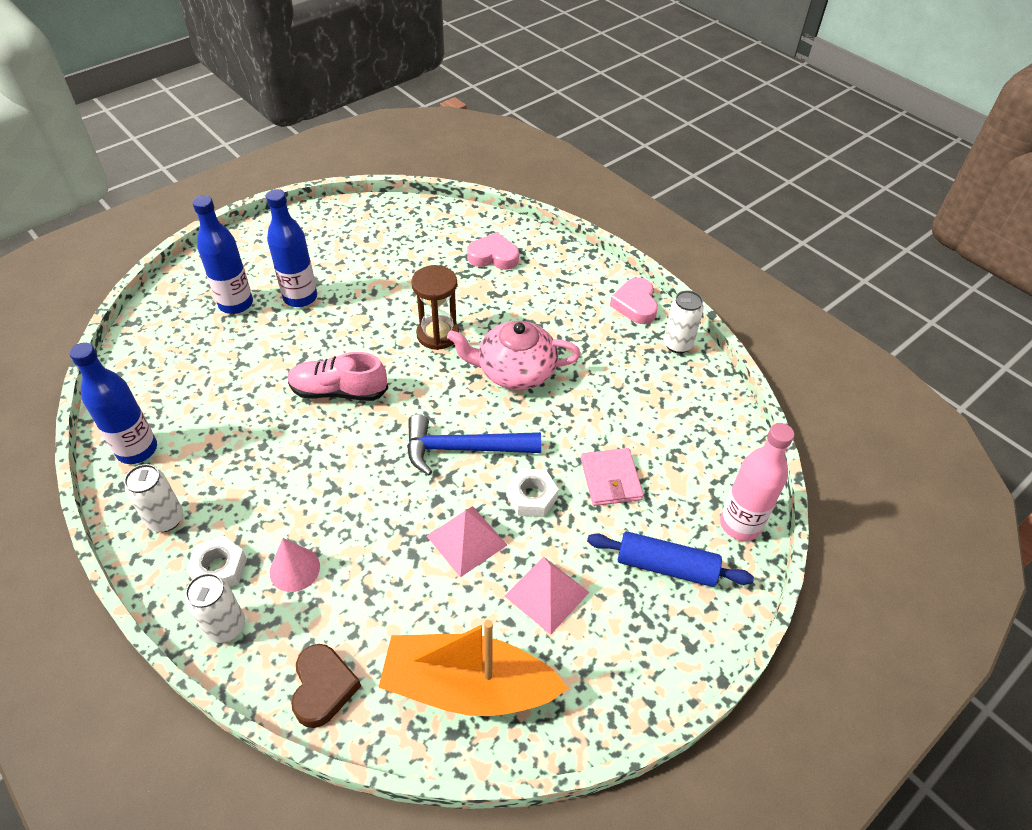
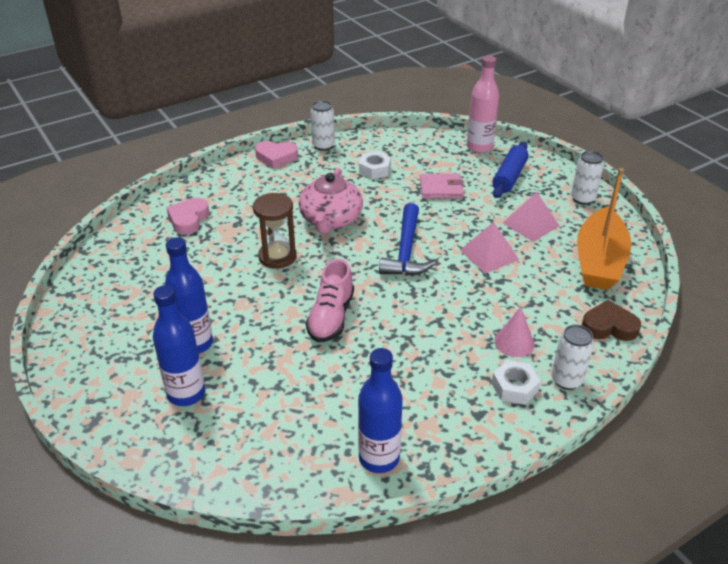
camera: 80 degrees left, 10 degrees down
(166, 519) = (464, 427): white can -> white can (582, 199)
(531, 497) = (453, 223): white nut -> white nut (374, 170)

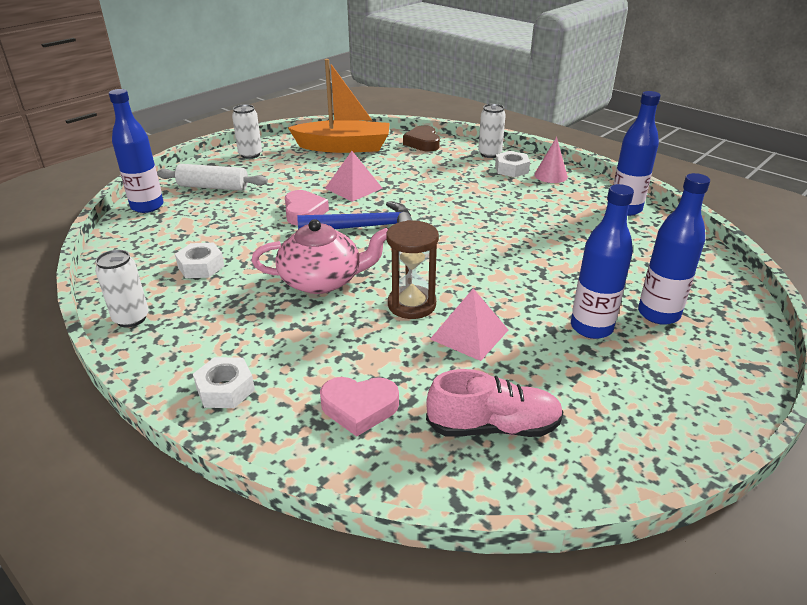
camera: 105 degrees left, 5 degrees down
(235, 176) = (225, 389): none -> white nut
(276, 157) = (164, 358): pink heart -> pink heart (304, 212)
(331, 317) = (490, 252): pink shoe -> pink shoe (493, 427)
(441, 188) = (241, 220): pink wallet -> none
(479, 147) = (147, 206): pink bottle -> blue bottle
(509, 177) = (213, 187): blue rolling pin -> white rolling pin
(514, 342) = (464, 172): pink cone -> pink cone (551, 175)
(531, 224) = (298, 173): pink pyramid -> pink pyramid (469, 334)

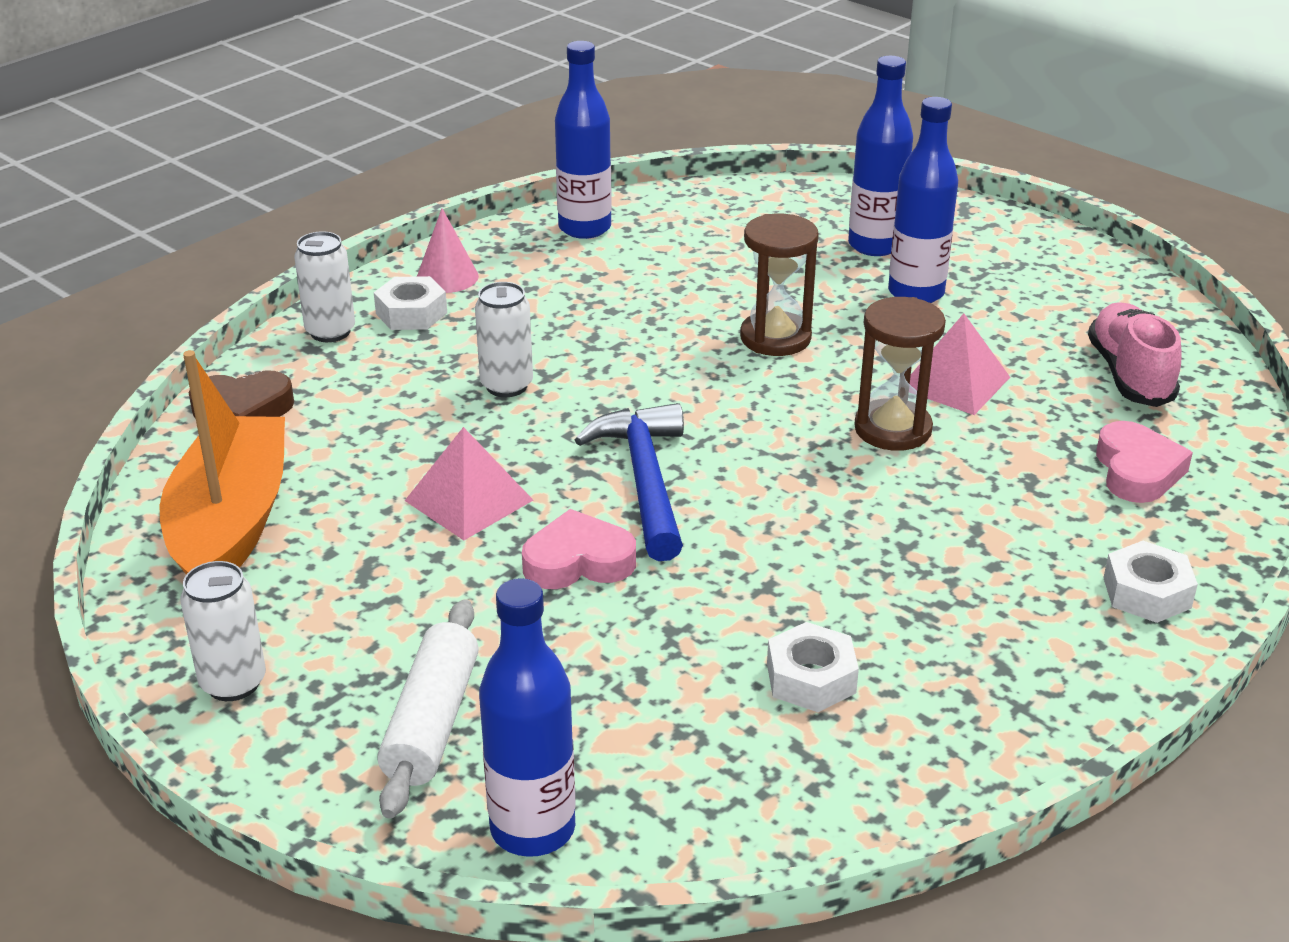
camera: 90 degrees left, 0 degrees up
(131, 318) = (1004, 740): white can -> white can (506, 386)
(322, 280) = (838, 520): pink teapot -> none
(512, 268) = (775, 338): none -> brown hourglass

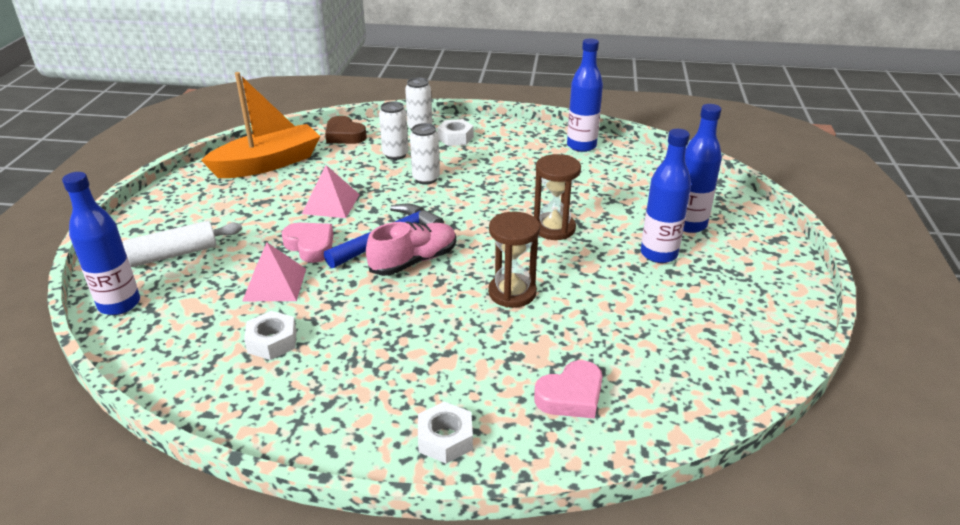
camera: 55 degrees right, 0 degrees up
(233, 683) = (170, 204): white can -> white can (395, 155)
(447, 277) = (494, 133): pink cone -> none
(954, 382) = (583, 297): pink pyramid -> pink pyramid (275, 284)
(1129, 375) = (676, 360): pink shoe -> pink shoe (413, 261)

